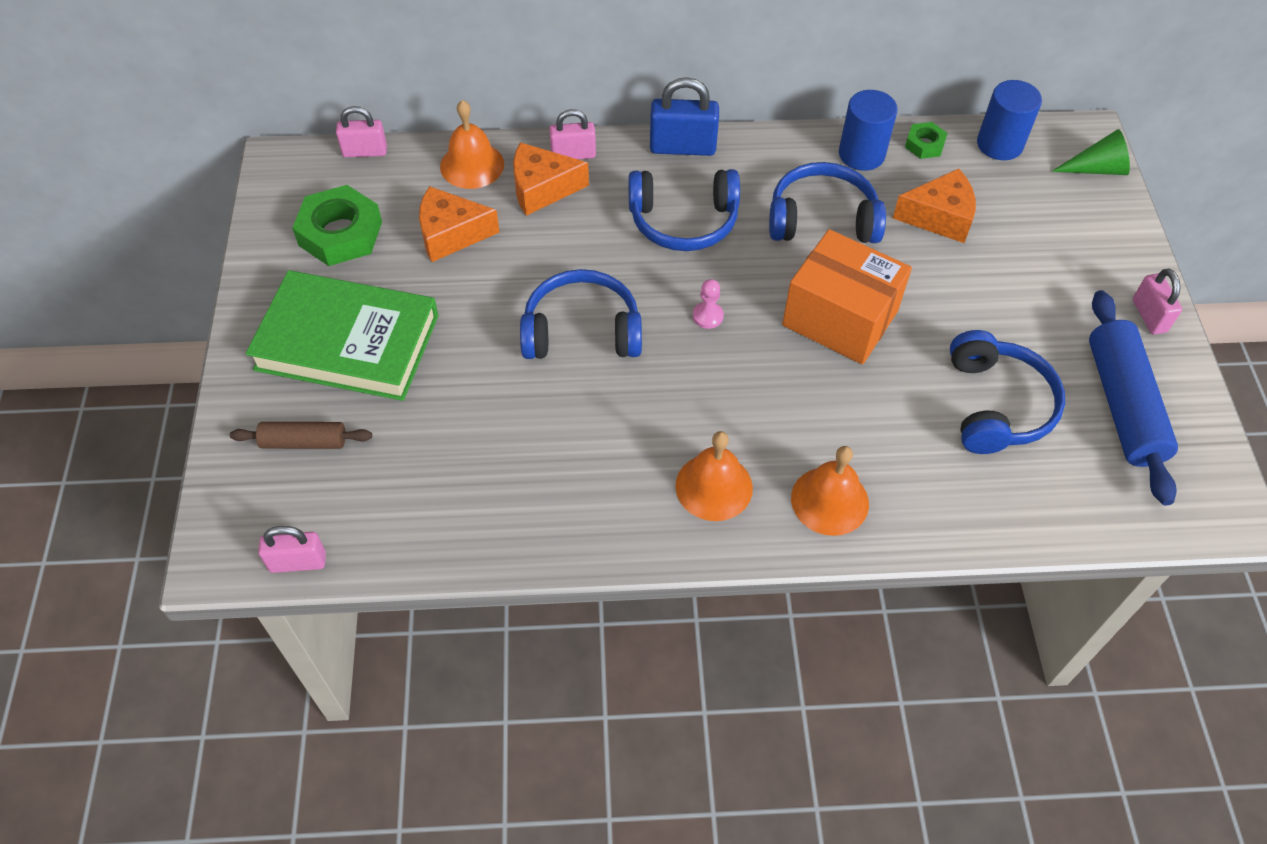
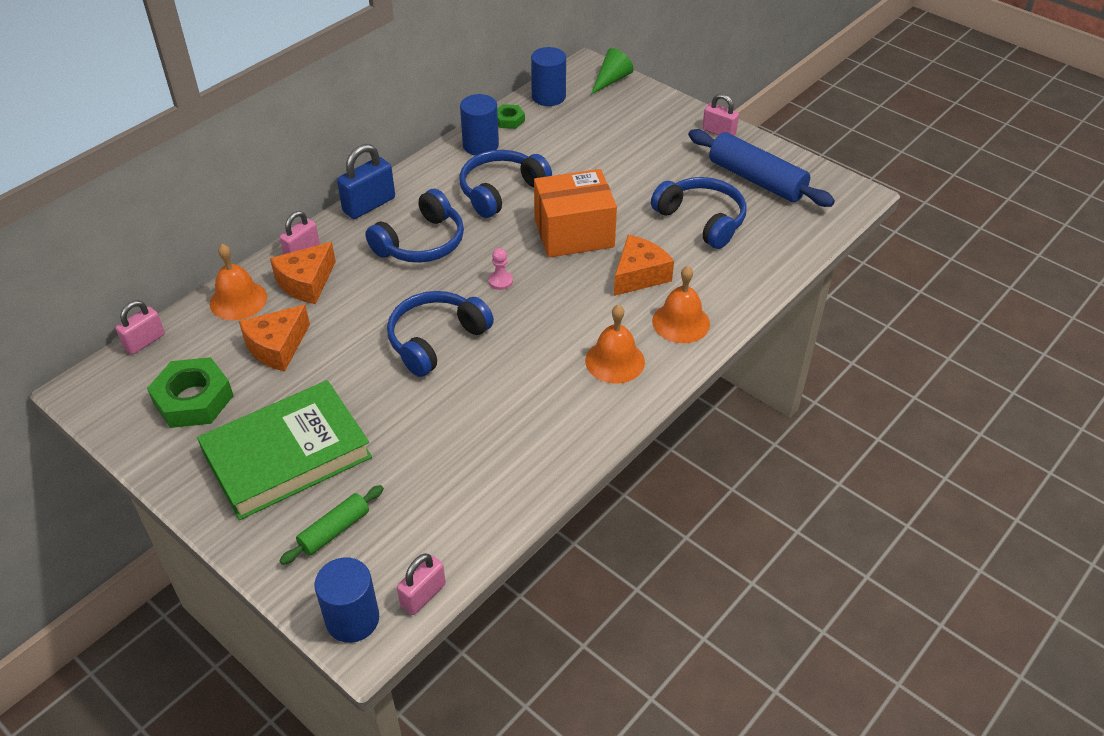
camera: 45 degrees left, 10 degrees down
(229, 532) = (352, 619): none -> blue cylinder
(304, 442) = (334, 530): brown rolling pin -> green rolling pin
(939, 217) = (562, 151): orange cheese -> orange cheese (639, 275)

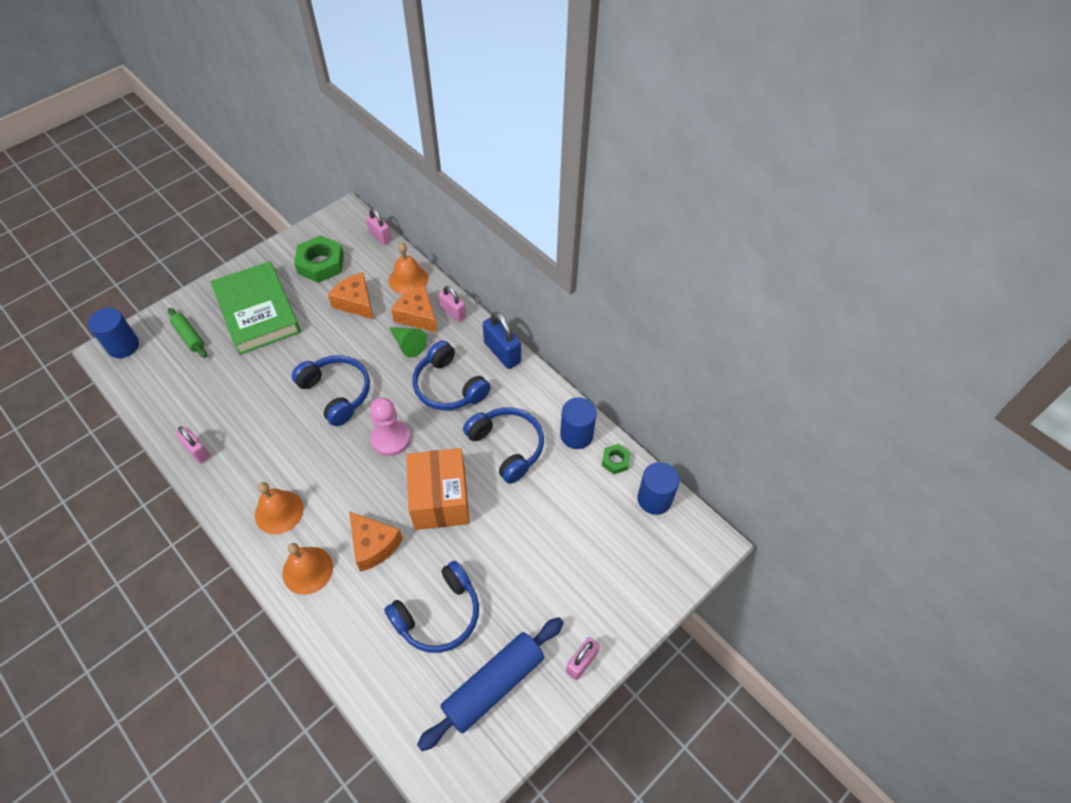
camera: 95 degrees right, 10 degrees up
(423, 595) = (123, 380): pink padlock -> pink padlock (197, 451)
(500, 281) = (390, 439): pink pawn -> pink pawn, size x1.97
(611, 80) = (685, 564): green cone -> green cone (408, 344)

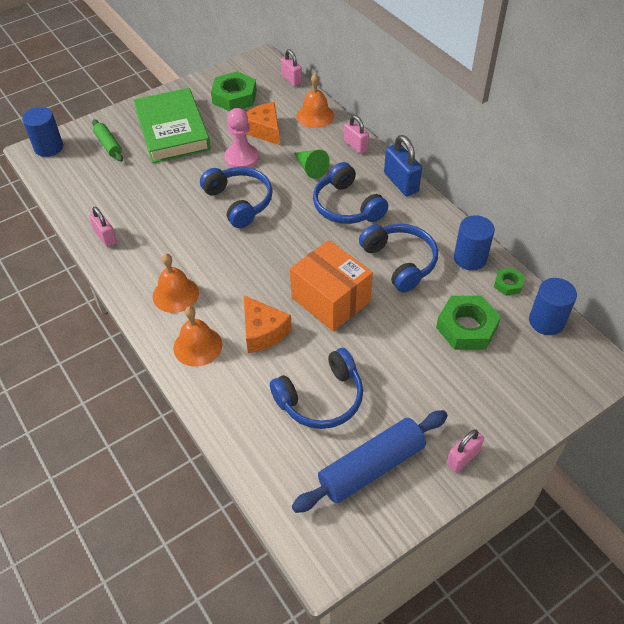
camera: 10 degrees right, 5 degrees down
(390, 439) = (287, 244): pink pawn -> pink pawn (241, 158)
(417, 316) = (321, 146): orange cheese -> none
(440, 499) = (330, 299): orange box -> orange box turned 45 degrees counterclockwise
(577, 515) = (466, 327): none -> green nut

